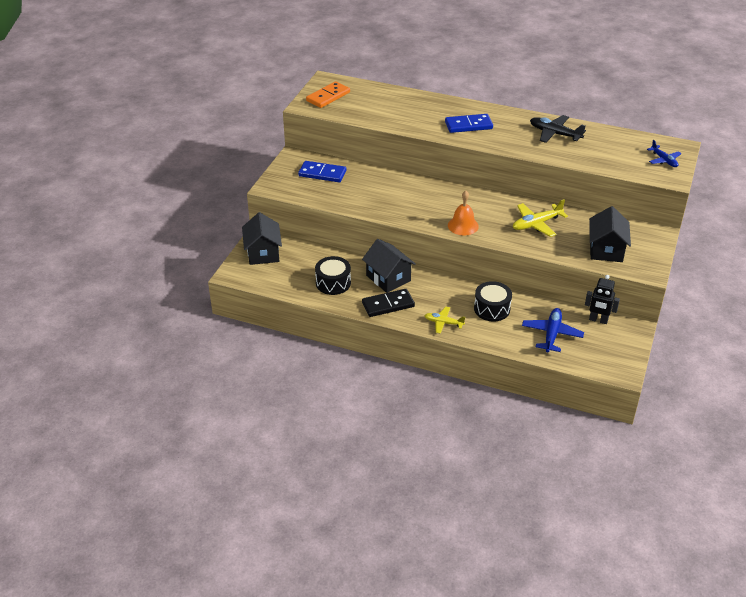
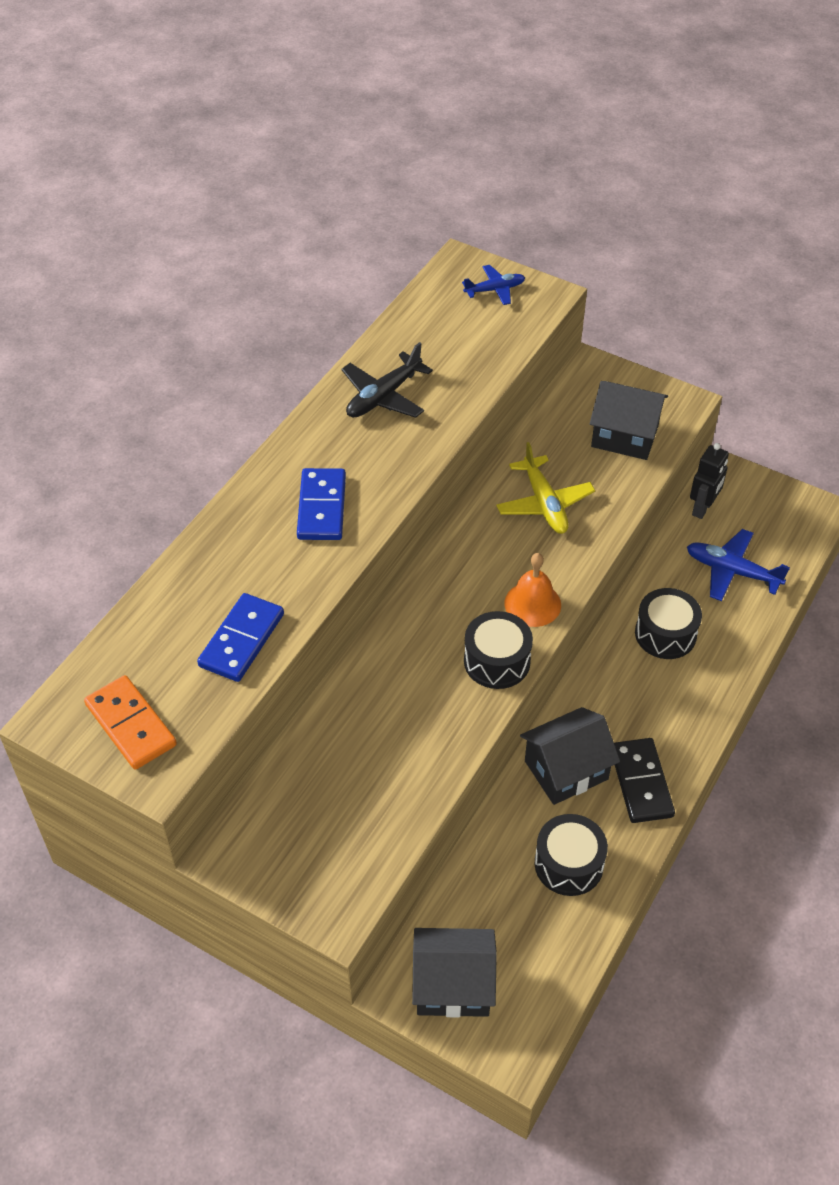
camera: 80 degrees left, 10 degrees up
(322, 173) = (311, 807): blue domino -> blue domino (242, 640)
(421, 217) = (497, 661): none -> black drum
(443, 323) = (695, 708): yellow plane -> none

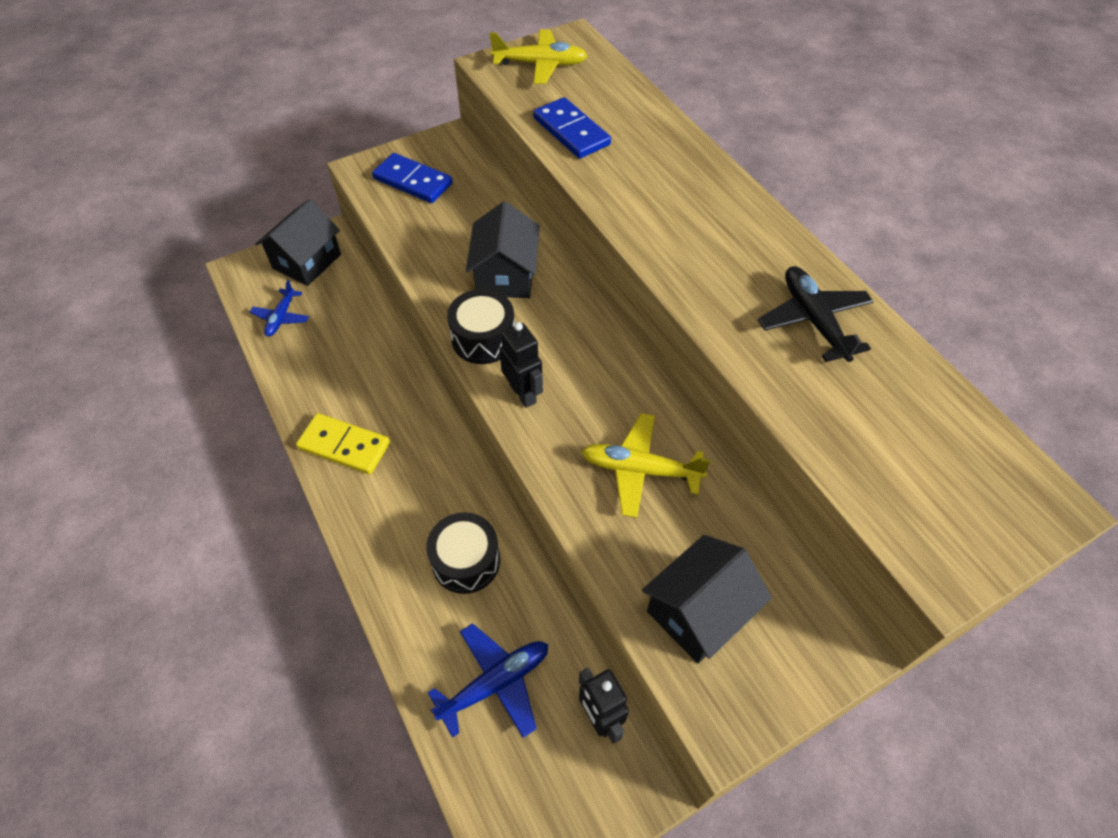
camera: 120 degrees right, 5 degrees up
(130, 725) = (540, 65): orange domino -> yellow plane
(321, 507) = (682, 220): blue domino -> blue domino (413, 181)
(495, 290) = (975, 515): blue plane -> blue plane (281, 317)
(532, 604) = (523, 394): orange bell -> black robot
(566, 770) = (397, 402): black house -> black house (505, 275)
(569, 864) = (325, 361): black drum -> none
(641, 782) = (344, 445): black domino -> yellow domino

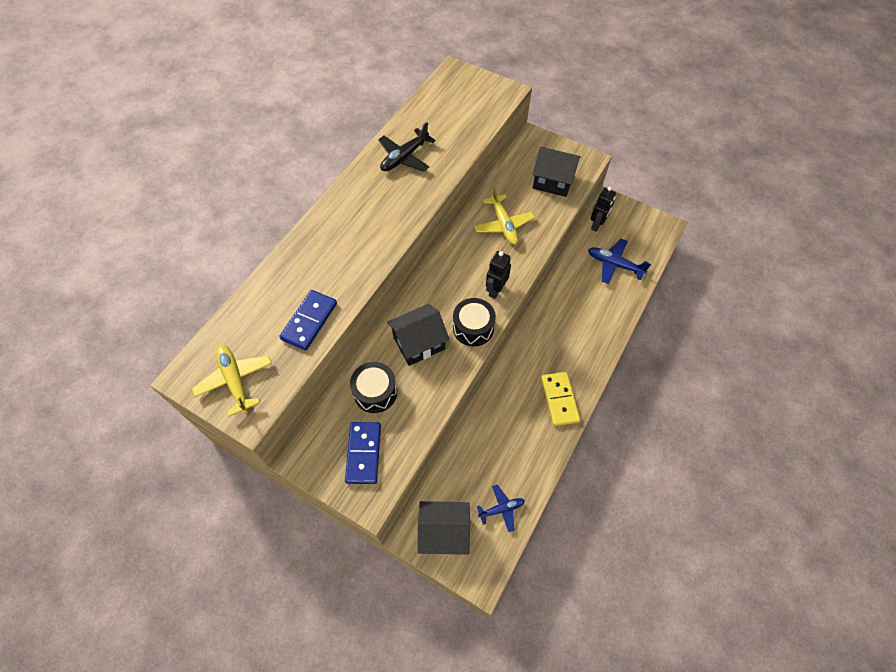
camera: 120 degrees left, 5 degrees up
(466, 561) = (574, 304): black drum -> black drum (375, 392)

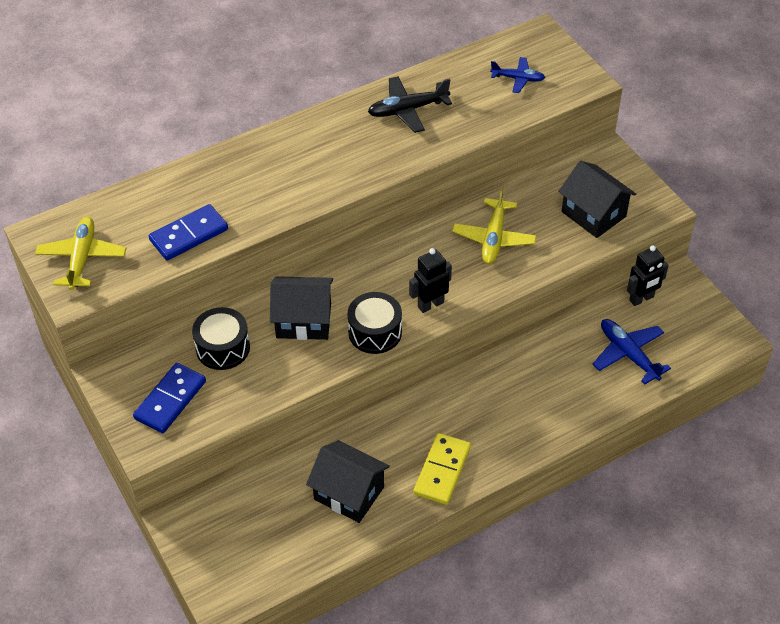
camera: 30 degrees right, 10 degrees down
(444, 532) = (213, 538): black house -> black house (349, 493)
(501, 509) = (291, 547): blue plane -> blue plane (518, 79)

